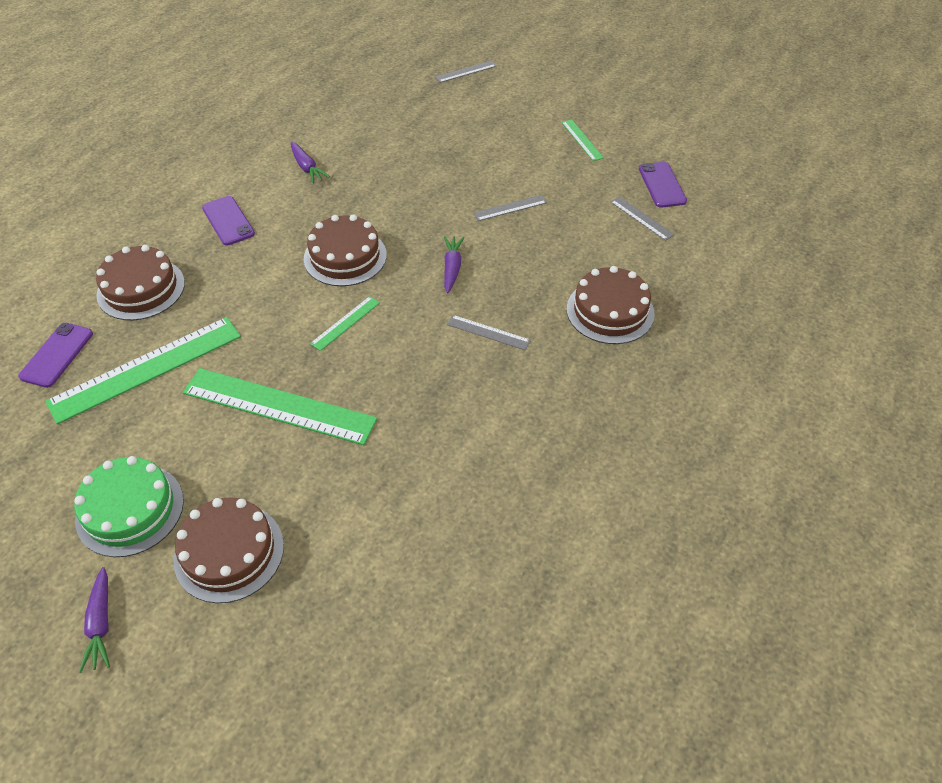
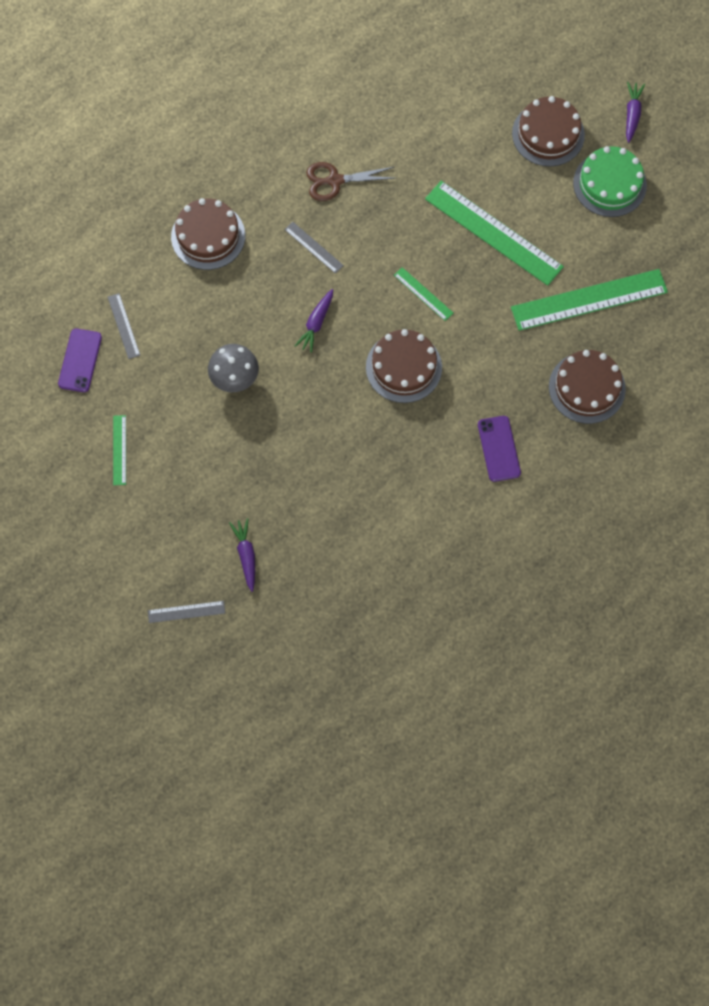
camera: 160 degrees left, 20 degrees up
(57, 355) = (659, 336): purple phone -> none
(307, 167) = (408, 501): purple carrot -> purple carrot (246, 555)
(345, 323) = (423, 294): green ruler -> green ruler turned 75 degrees clockwise
(497, 407) = (335, 181): none -> brown scissors
(510, 208) = (235, 378): grey ruler -> grey mushroom

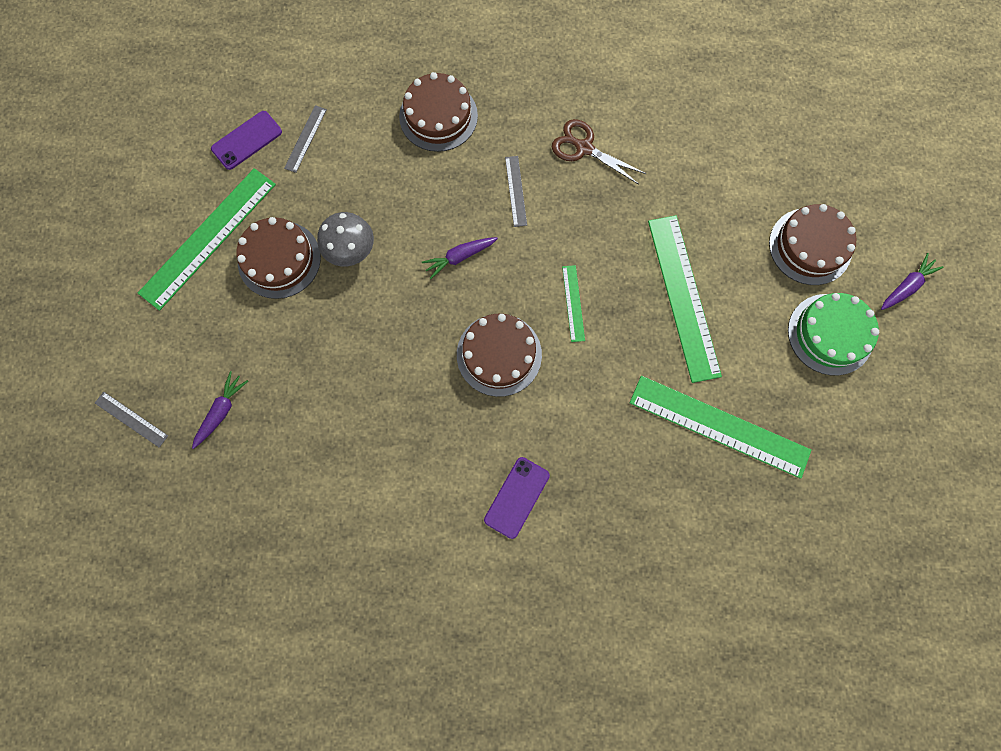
camera: 40 degrees right, 5 degrees up
(119, 450) = (208, 238): green ruler -> green ruler, size x2.18
(587, 387) = (646, 507): brown cake -> brown cake (279, 259)

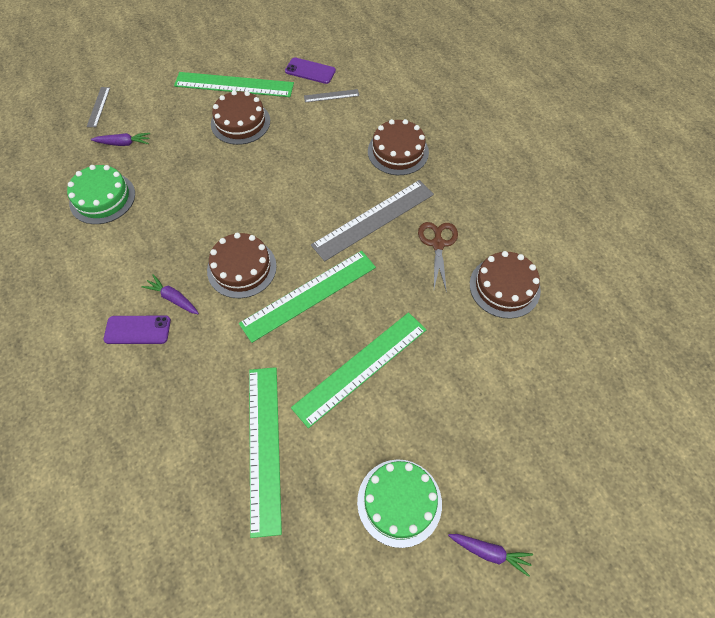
camera: 60 degrees right, 15 degrees down
(299, 469) = (102, 198): none -> green cake
(351, 251) = (268, 153): grey mushroom -> none
(460, 257) = (301, 211): purple carrot -> purple carrot (173, 298)
(516, 191) = (374, 219): grey ruler -> grey ruler, size x2.18
(573, 303) = (309, 295): green ruler -> green ruler, size x2.18
(810, 246) = (470, 446): brown cake -> brown cake (504, 287)

